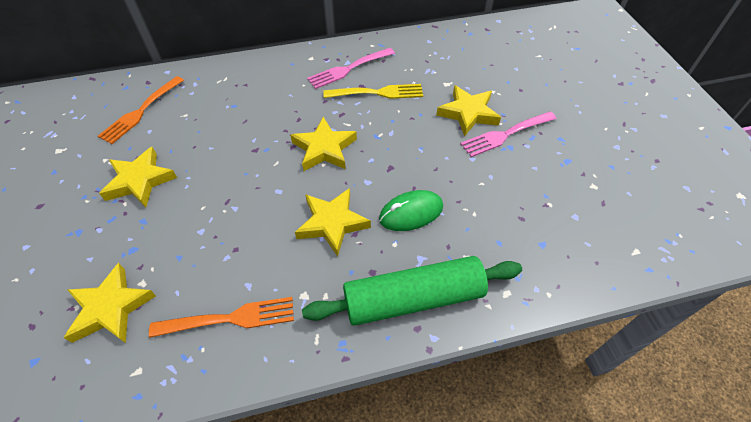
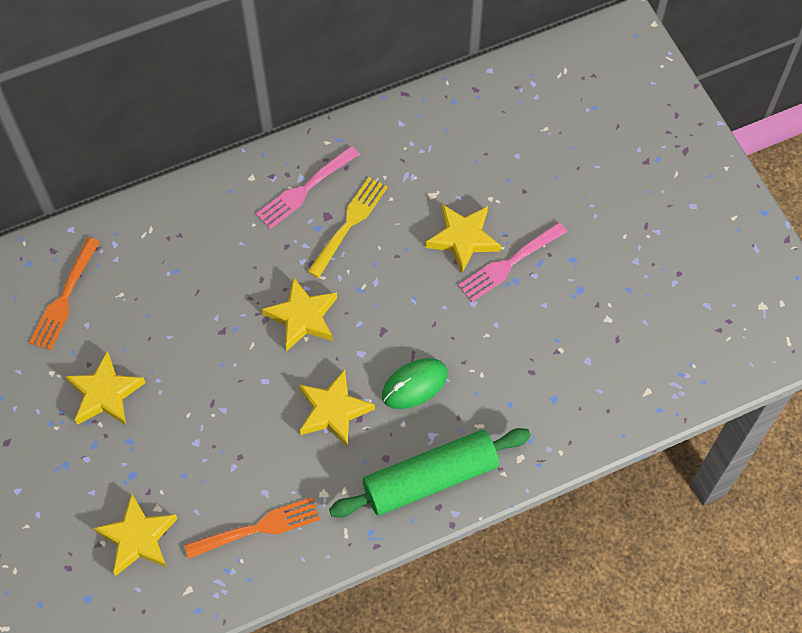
camera: 10 degrees left, 10 degrees up
(378, 93) = (349, 223): yellow fork -> yellow fork turned 45 degrees counterclockwise

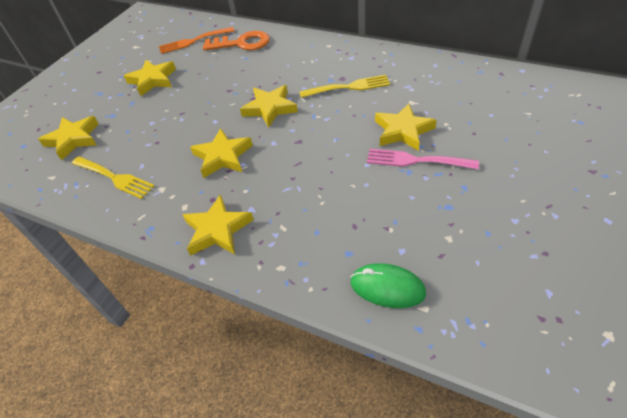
camera: 55 degrees right, 15 degrees down
(138, 253) = (242, 43): none -> orange key
(258, 528) = (114, 178): orange fork -> yellow fork
(304, 189) = (346, 62): pink fork -> none
(414, 385) = (278, 177): green mouse -> green mouse (387, 288)
(430, 478) = (217, 230): green rolling pin -> yellow star

